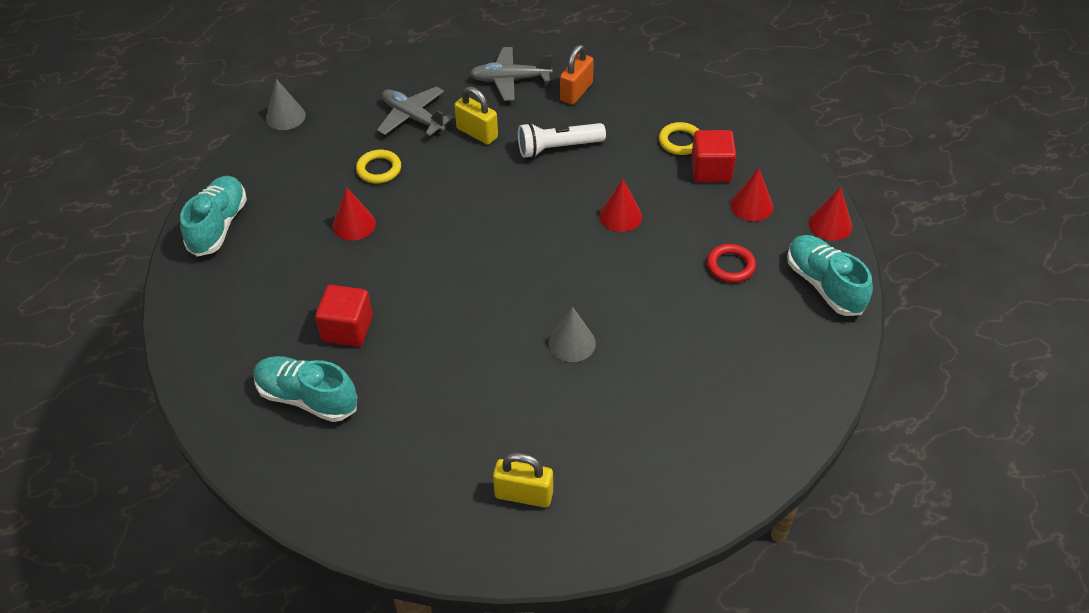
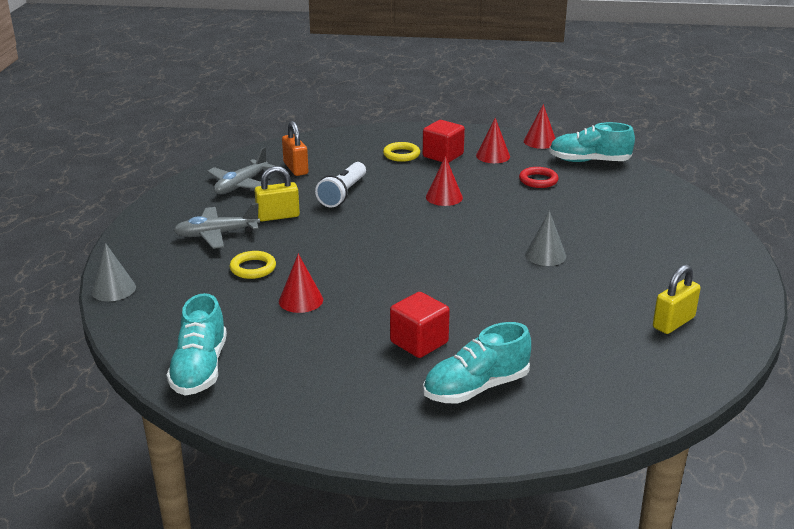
camera: 55 degrees left, 20 degrees down
(218, 226) = (200, 368): turquoise shoe -> turquoise shoe turned 135 degrees counterclockwise

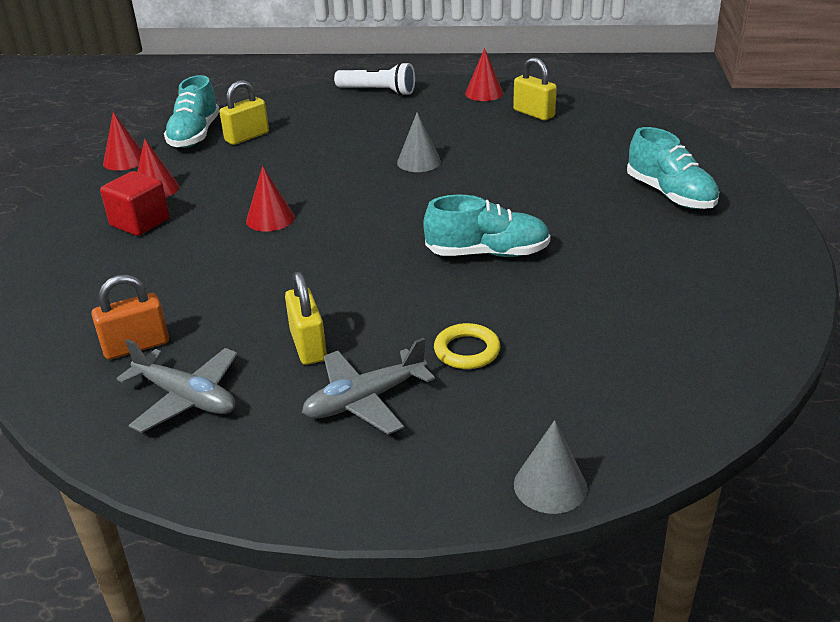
camera: 90 degrees left, 5 degrees up
(200, 368) = (717, 362): turquoise shoe -> turquoise shoe (487, 253)
(216, 234) = (365, 400): grey plane -> grey plane turned 75 degrees clockwise
(301, 300) = (541, 303): red cone -> red cone (484, 93)
(343, 194) = (243, 294): white flashlight -> white flashlight (378, 91)
(401, 155) = (123, 254): yellow ring -> none
(419, 342) = (606, 224): red cube -> none
(538, 180) = (238, 163): red ring -> none
(588, 181) = (247, 137): none -> yellow padlock

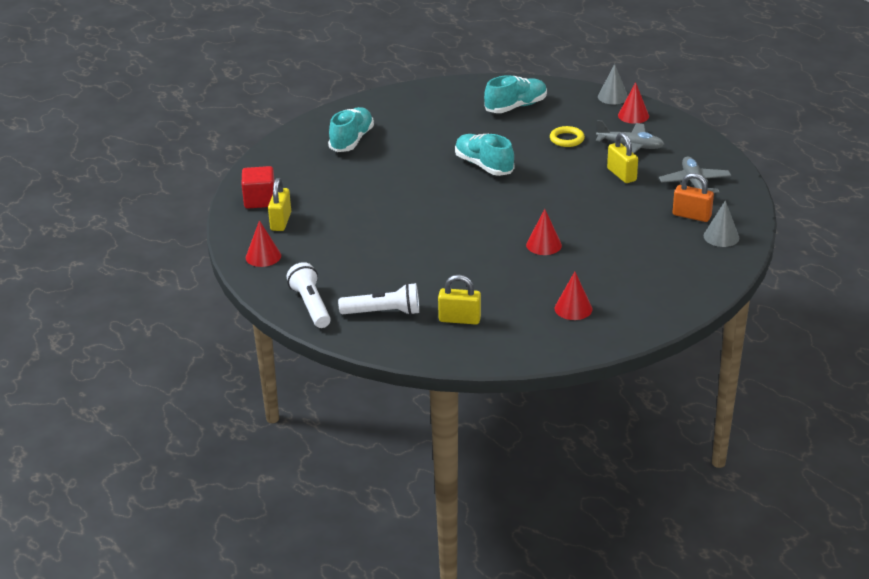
camera: 130 degrees left, 0 degrees up
(125, 160) = (560, 350): red cone -> red cone (633, 115)
(140, 222) = (612, 287): red cube -> red cube (260, 200)
(195, 135) = (487, 345): turquoise shoe -> turquoise shoe (516, 107)
(308, 346) = (621, 175): yellow padlock -> yellow padlock turned 60 degrees counterclockwise
(316, 113) = (383, 312): none -> white flashlight
(419, 162) = (409, 231): grey cone -> grey cone (721, 237)

